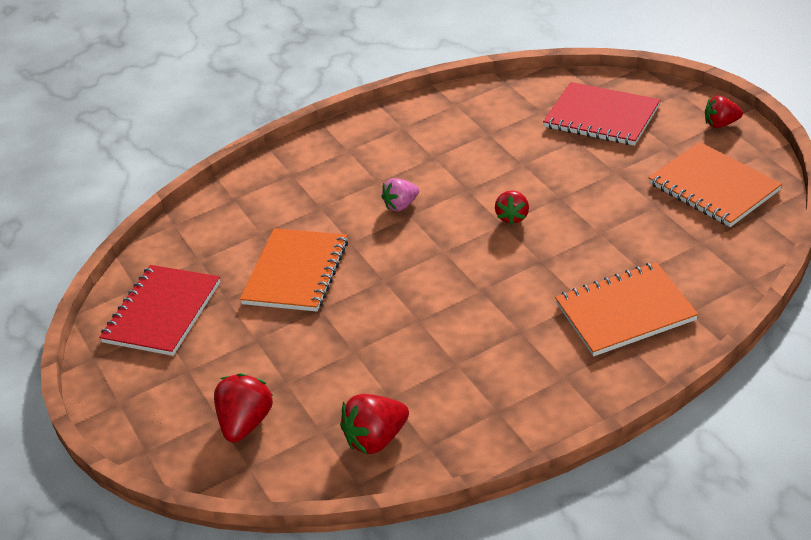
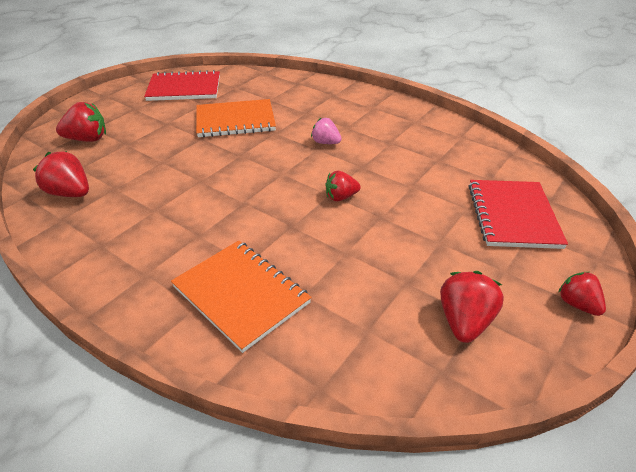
camera: 60 degrees right, 0 degrees up
(713, 187) = (464, 321): orange notebook -> red strawberry

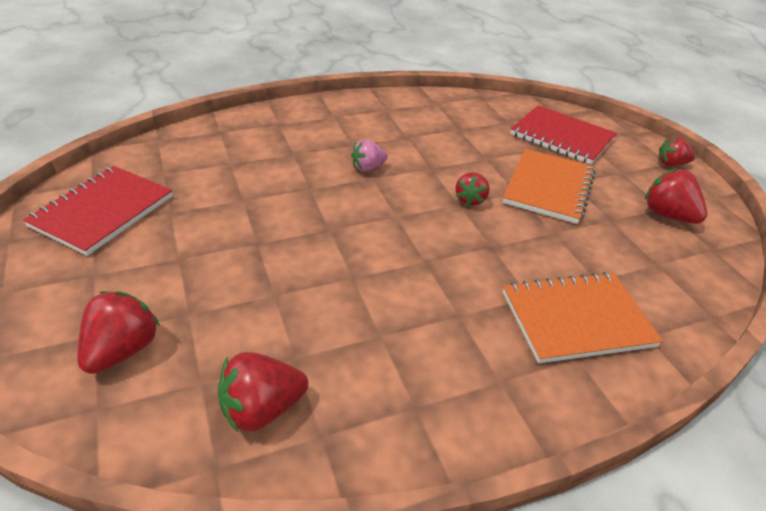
camera: 60 degrees left, 0 degrees up
(235, 120) = (248, 203): orange notebook -> orange notebook (548, 187)

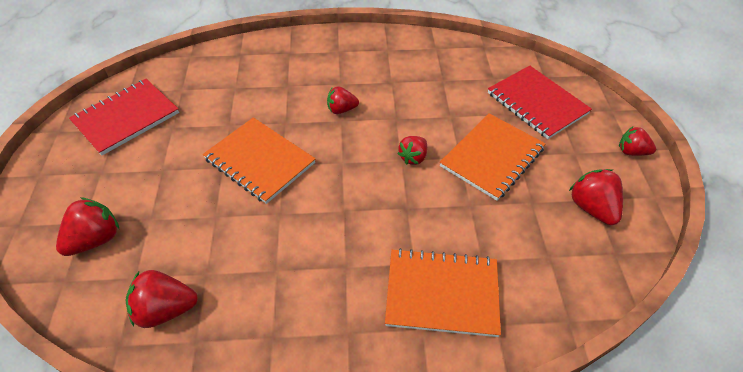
camera: 20 degrees right, 10 degrees up
(300, 229) = (260, 161): none -> orange notebook
(367, 168) = (341, 110): pink strawberry -> red strawberry

